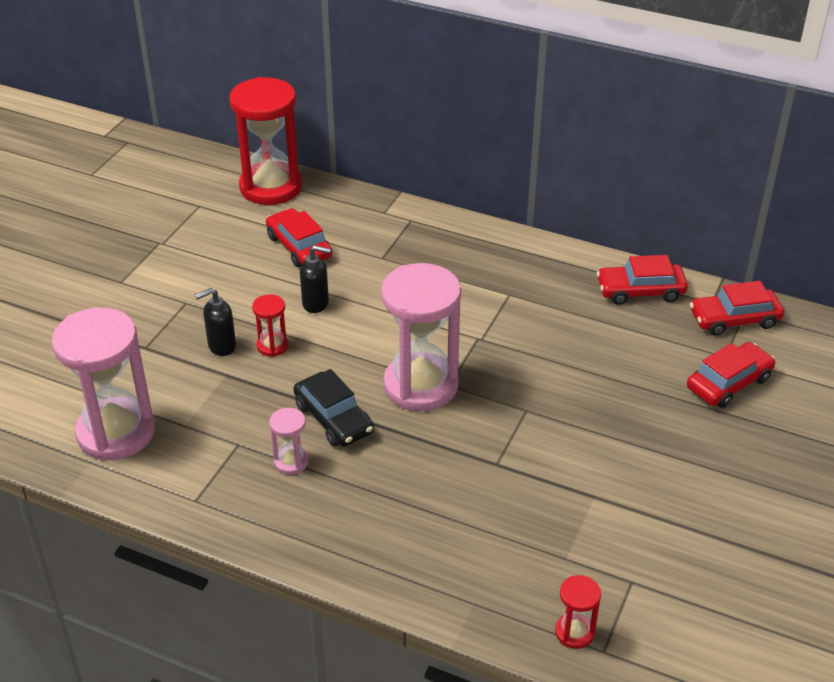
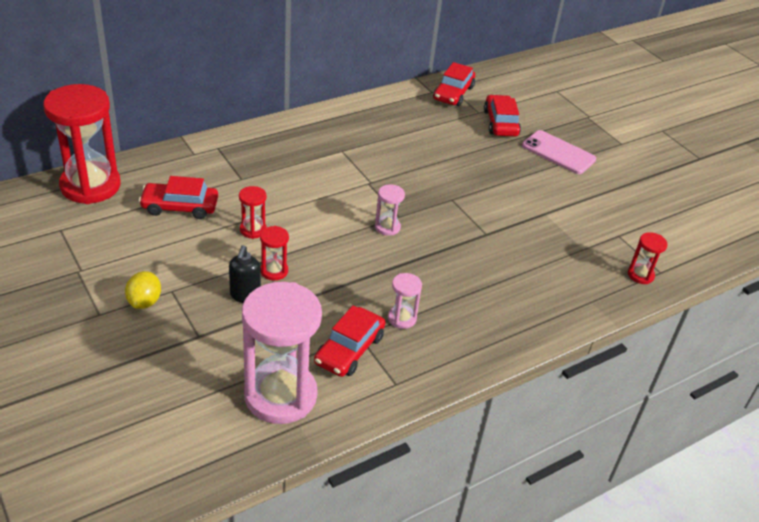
camera: 60 degrees left, 0 degrees up
(158, 296) = (144, 302): none -> yellow lemon
(316, 303) = (253, 230): black soap dispenser -> red hourglass
(333, 418) = (379, 279): black car -> none
(420, 385) = (387, 227): pink hourglass -> pink hourglass, size x0.44
(640, 291) = (395, 107): red car -> red car (349, 349)
(736, 458) = (558, 153): none -> pink phone

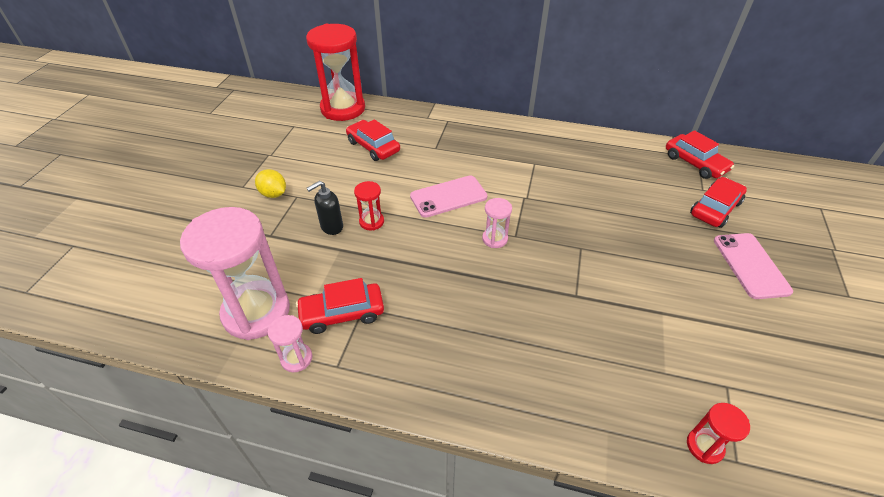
camera: 50 degrees right, 5 degrees up
(144, 302) = (273, 194): yellow lemon -> yellow lemon turned 75 degrees clockwise
(253, 230) = (396, 186): red hourglass -> none
(310, 215) = (448, 197): none -> pink phone
(402, 318) = (411, 317): pink hourglass -> pink hourglass (296, 358)
(453, 93) = (695, 163): red car -> red car turned 105 degrees counterclockwise

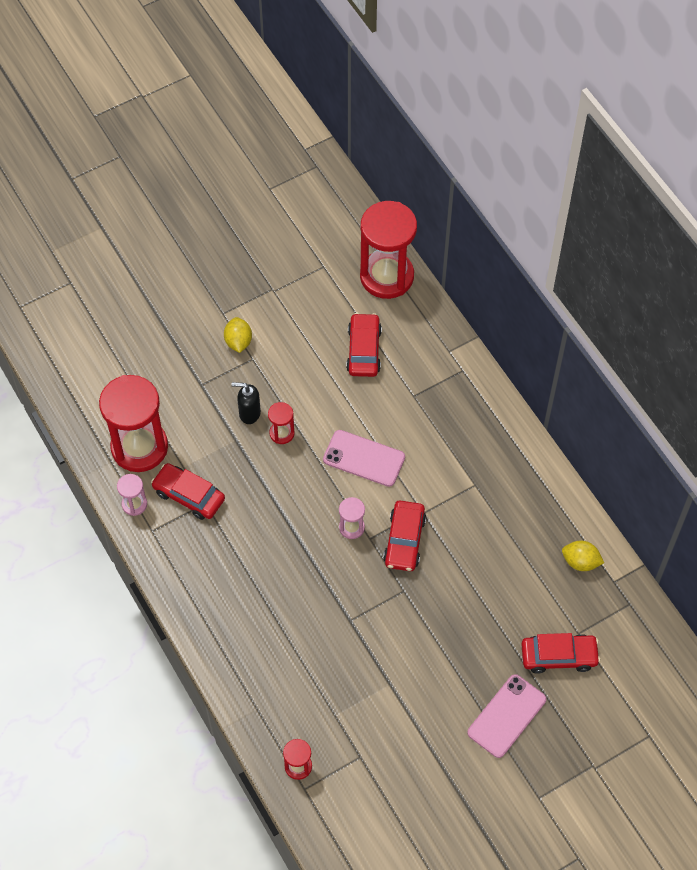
camera: 45 degrees right, 15 degrees up
(256, 312) = (139, 447): pink hourglass -> red hourglass
(644, 157) = (580, 562): none -> yellow lemon
(695, 163) = (615, 606): red car -> red car (404, 540)

